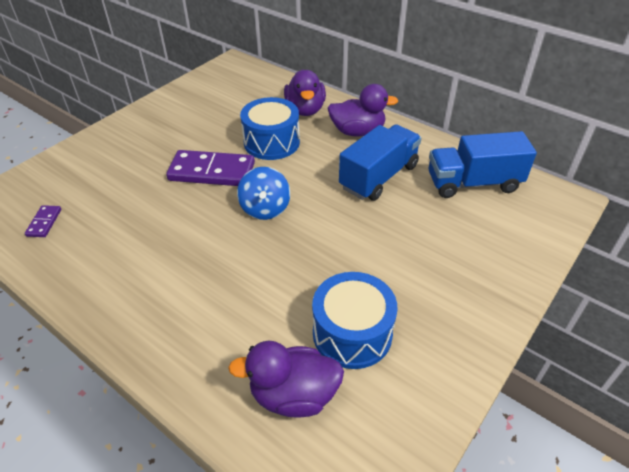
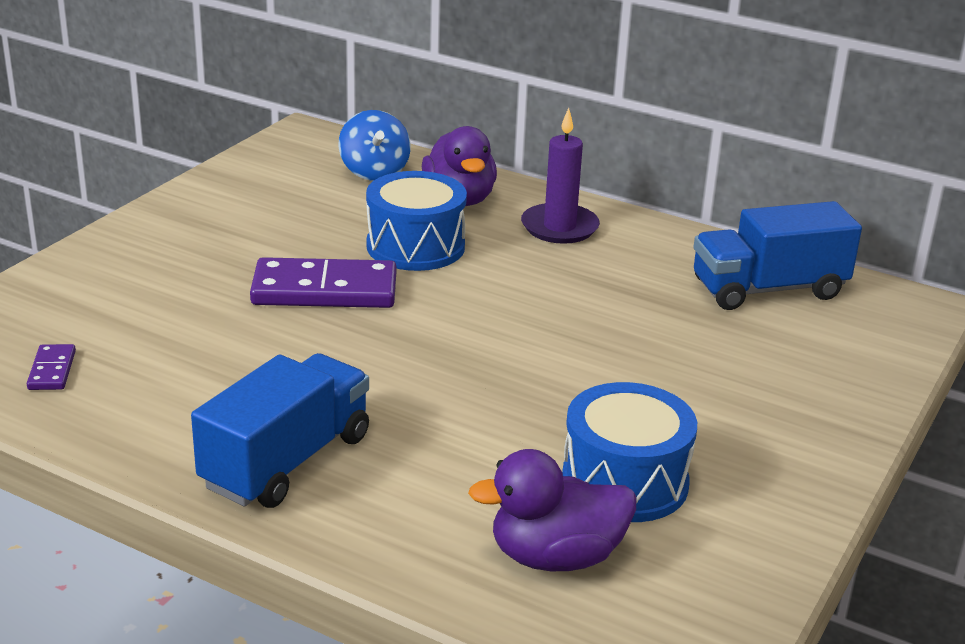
camera: 10 degrees left, 15 degrees down
(265, 208) = (434, 336): blue spinning top -> blue spinning top (374, 172)
(357, 132) = (559, 227): purple duck -> purple candle
(379, 177) = (612, 287): blue truck -> blue truck (286, 461)

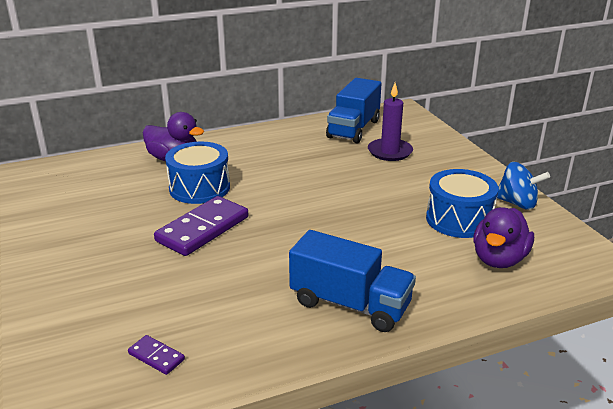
camera: 50 degrees left, 0 degrees up
(286, 461) = (350, 304): blue truck -> blue truck turned 135 degrees clockwise
(374, 172) = (108, 169): blue spinning top -> blue spinning top (517, 203)
(559, 227) = (239, 148): purple candle -> purple candle (390, 152)

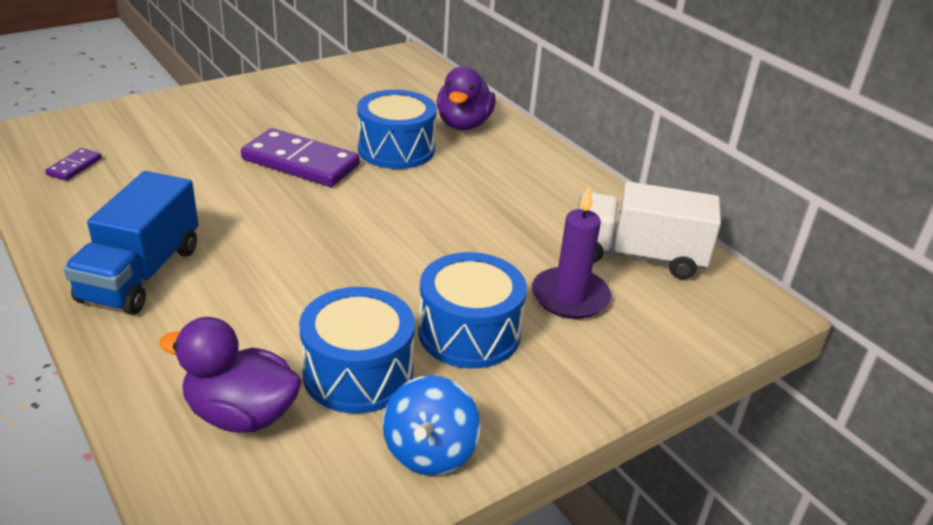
camera: 75 degrees right, 5 degrees up
(353, 129) = (637, 256): blue truck -> white truck
(421, 183) = (469, 333): none -> blue drum

